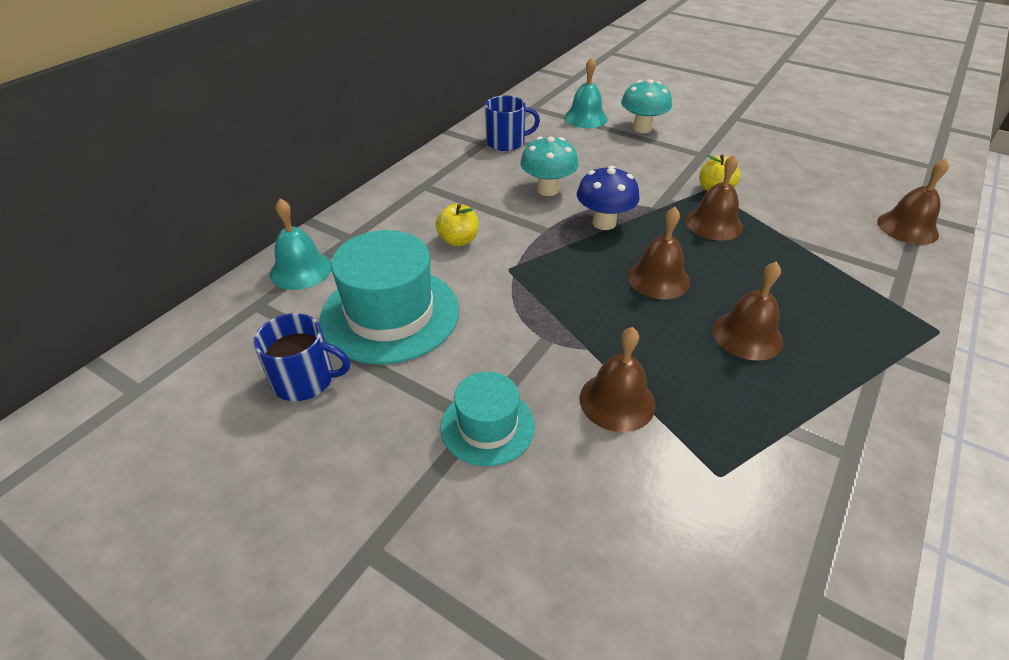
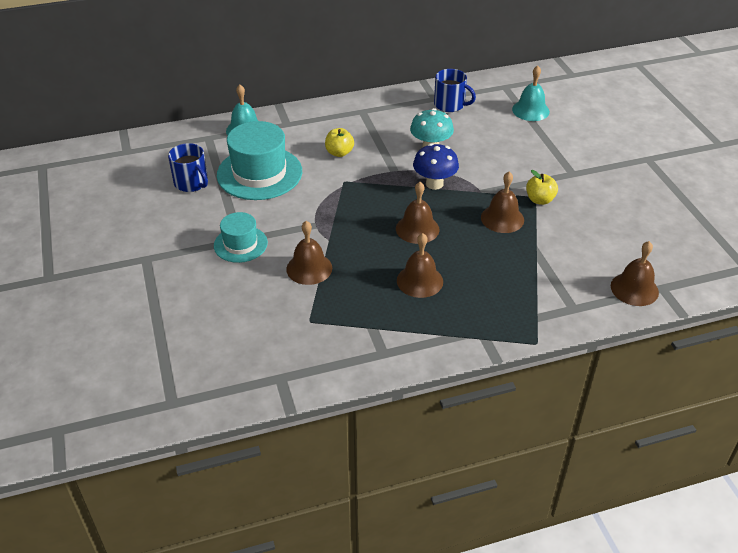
camera: 40 degrees right, 0 degrees up
(642, 128) = (560, 136): turquoise mushroom -> none

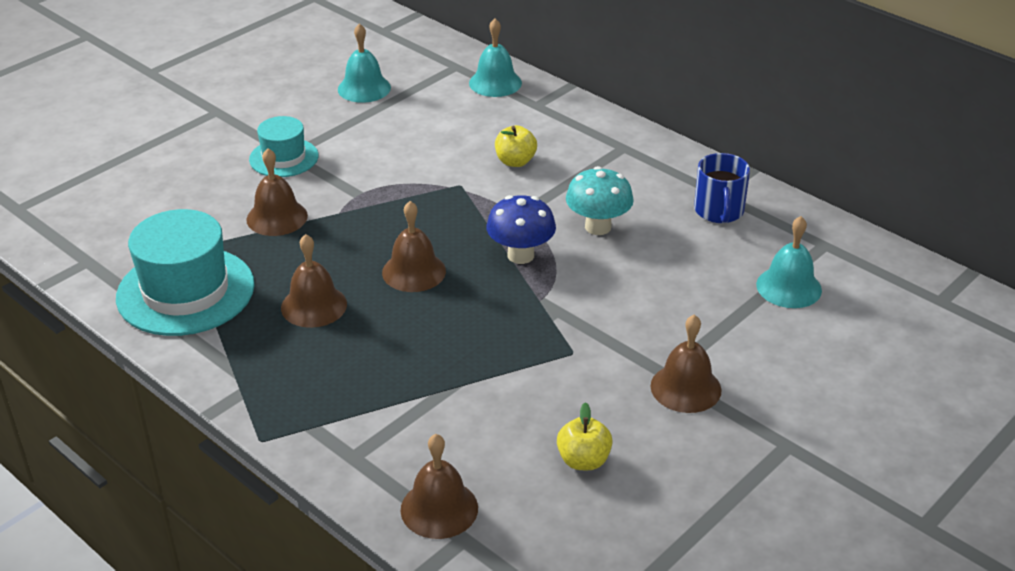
camera: 60 degrees right, 5 degrees down
(192, 183) = (364, 88): blue mug -> turquoise bell
(259, 173) = (421, 123): turquoise hat -> turquoise hat (185, 291)
(502, 218) = (496, 336): brown bell -> brown bell (685, 388)
(540, 200) = (570, 359): yellow apple -> yellow apple (583, 460)

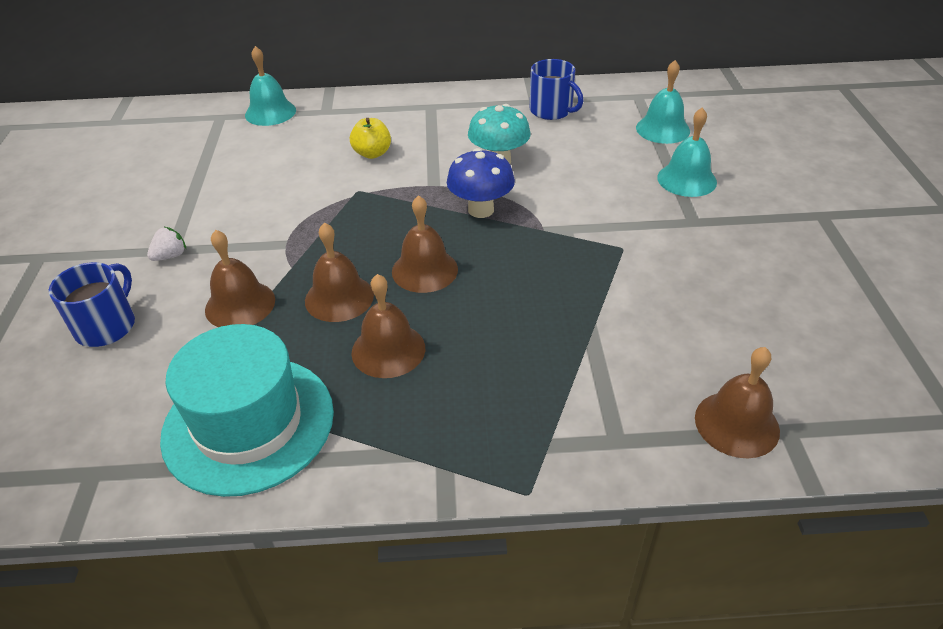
camera: 45 degrees left, 5 degrees up
(195, 181) = (106, 326): none -> blue mug
(284, 158) = (170, 256): turquoise hat -> white strawberry
(364, 88) = (163, 168): turquoise bell -> turquoise bell (686, 179)
(583, 460) = (751, 311): yellow apple -> none
(685, 388) = (718, 222): brown bell -> brown bell (339, 297)

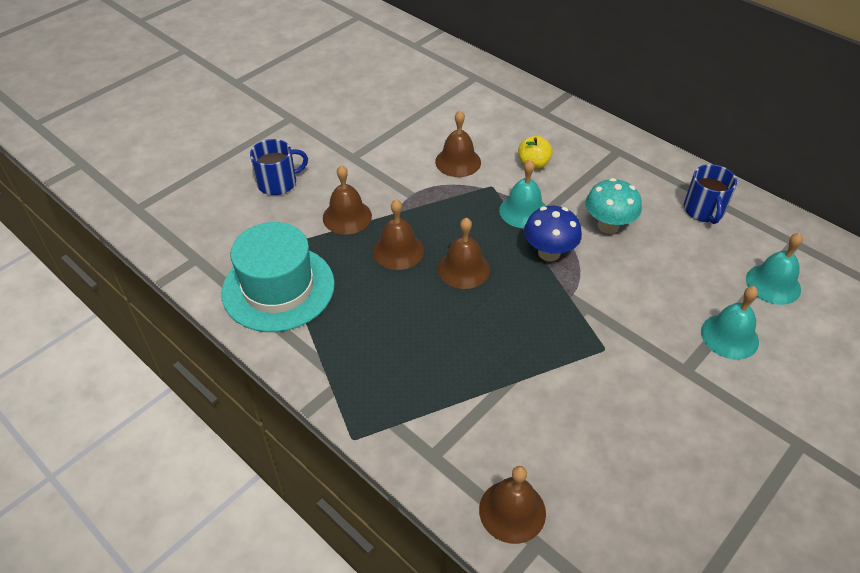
camera: 45 degrees right, 5 degrees up
(170, 256) = (347, 160): white strawberry -> none
(270, 112) = (508, 92): turquoise bell -> turquoise bell (523, 211)
(388, 350) = (385, 302): brown bell -> brown bell (458, 162)

